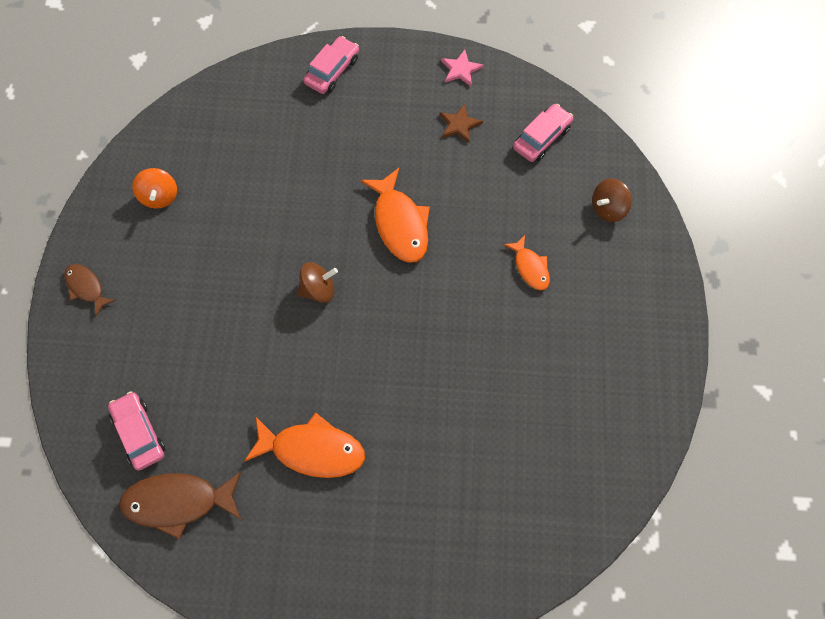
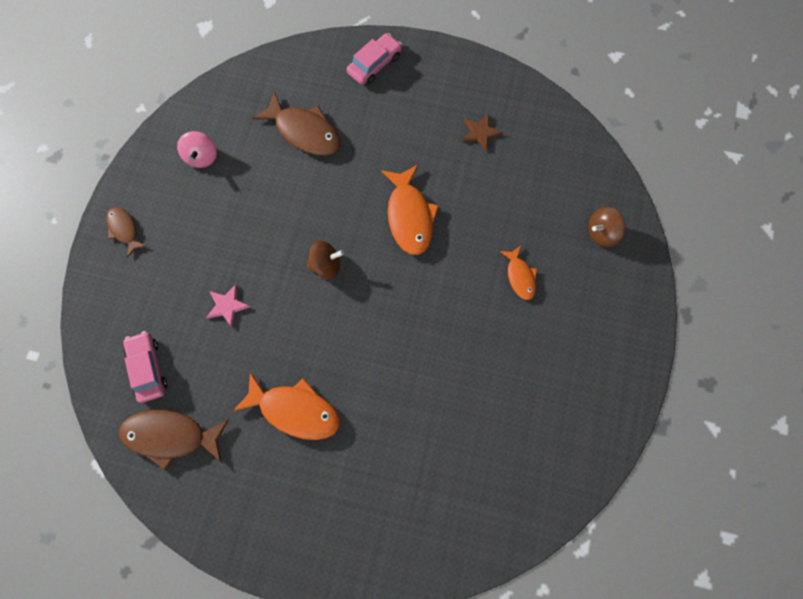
camera: 10 degrees right, 5 degrees up
(159, 196) = (201, 157): orange spinning top -> pink spinning top
(269, 153) = (304, 132): none -> brown fish
(461, 69) = (491, 80): pink star -> pink star (227, 306)
(542, 138) = (553, 157): pink car -> none

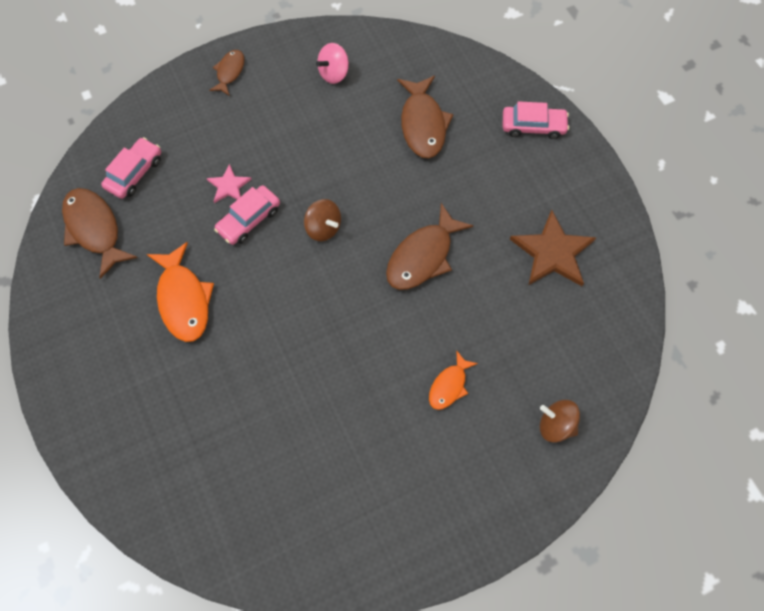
camera: 50 degrees right, 5 degrees down
(270, 313) = (249, 219): none -> pink car
(409, 216) = (423, 256): orange fish -> brown fish
(480, 132) = (552, 252): brown star -> brown star, size x1.85

